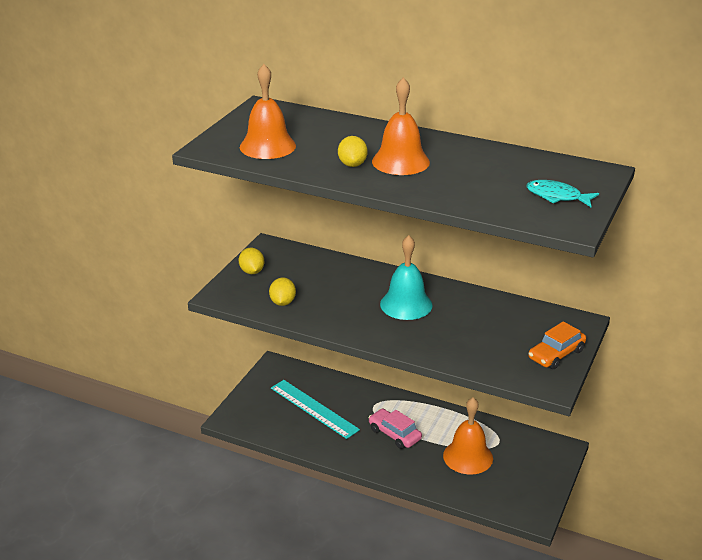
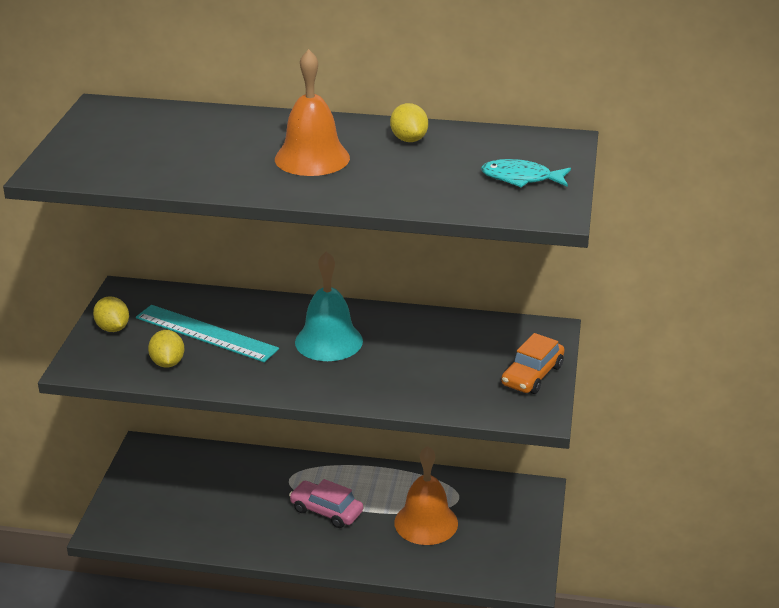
camera: 15 degrees left, 0 degrees up
(267, 146) = (130, 159): orange bell -> none
(314, 408) = (213, 496): turquoise ruler -> turquoise ruler (206, 333)
(352, 164) = (252, 169): yellow lemon -> yellow lemon (409, 139)

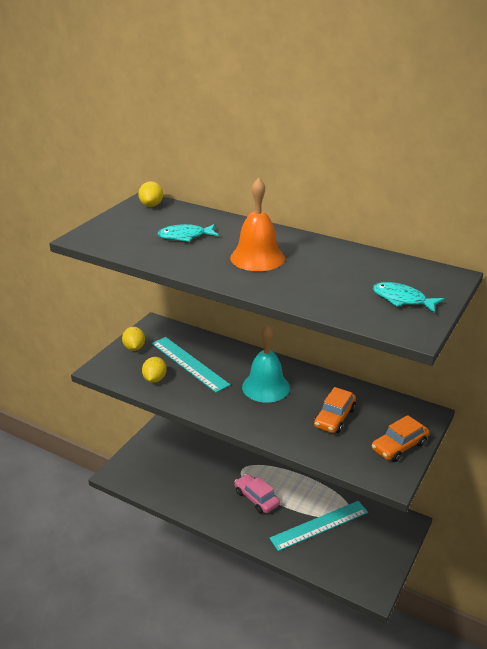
camera: 20 degrees right, 0 degrees up
(195, 146) = (185, 236): none -> turquoise fish
(409, 139) = (334, 256): yellow lemon -> yellow lemon (151, 205)
(426, 522) = (319, 525): orange bell -> turquoise ruler
(437, 359) = (334, 417): none -> orange car

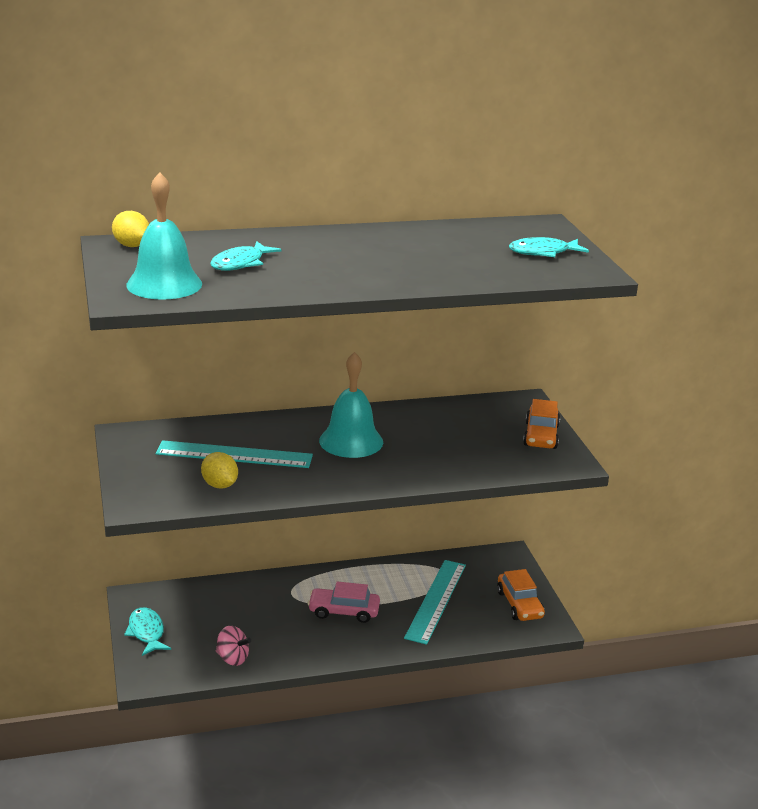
camera: 45 degrees left, 5 degrees down
(120, 235) = (164, 284): none -> turquoise bell
(134, 348) = (141, 467): yellow lemon -> none
(144, 448) = (146, 632): none -> turquoise fish
(165, 490) = (232, 658): none -> pink spinning top
(257, 258) = (356, 259): orange bell -> none
(334, 417) = (455, 438): orange car -> orange car (519, 604)

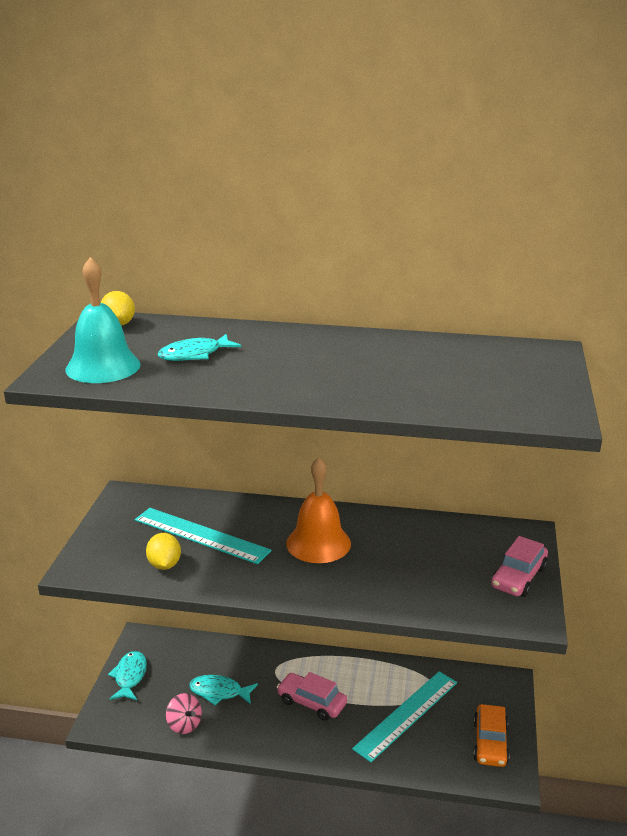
camera: 25 degrees right, 0 degrees up
(351, 441) = (318, 543): turquoise bell -> orange bell
(541, 435) = (518, 577): orange car -> pink car
(543, 252) = (518, 384): turquoise fish -> turquoise fish (219, 692)

